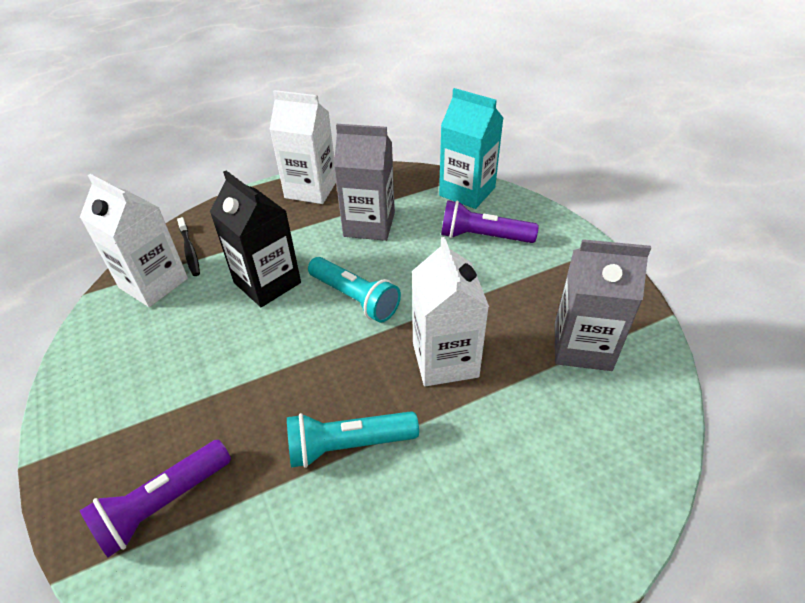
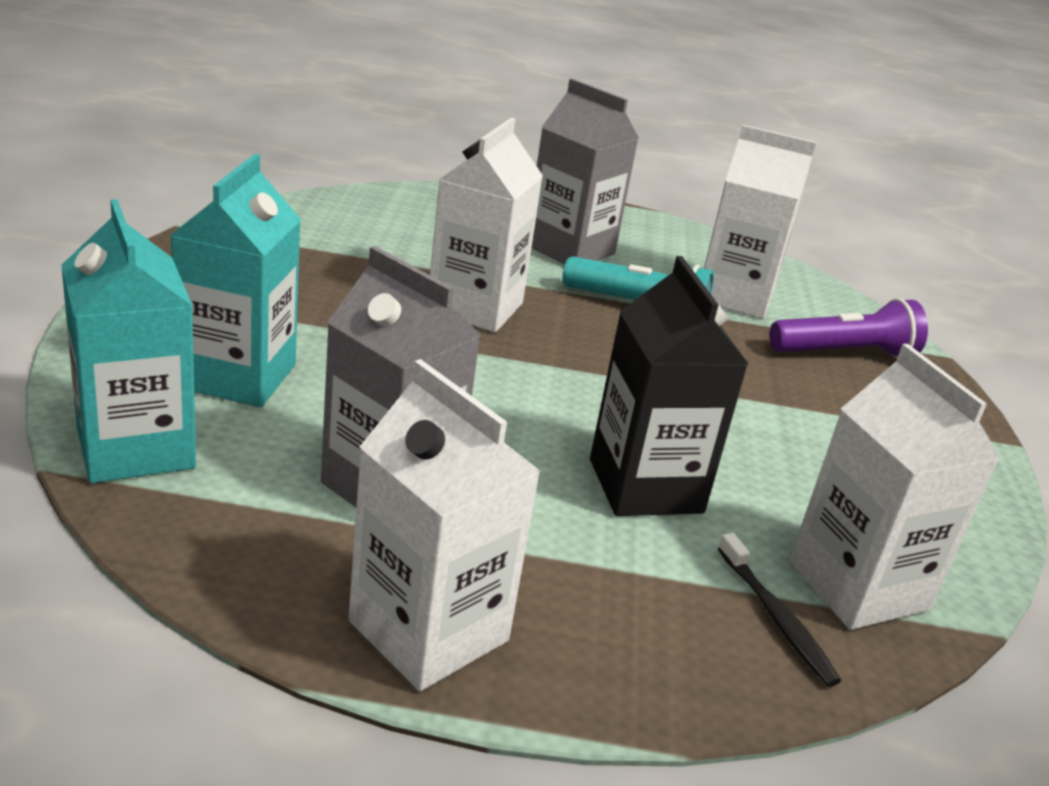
camera: 155 degrees left, 15 degrees down
(190, 251) = (776, 618): black toothbrush -> black toothbrush turned 150 degrees clockwise
(280, 534) = (735, 296): none -> white carton
(355, 298) = (523, 403): turquoise flashlight -> none
(483, 237) = (237, 376): purple flashlight -> turquoise carton
(582, 346) = (315, 252): grey carton -> grey carton (570, 249)

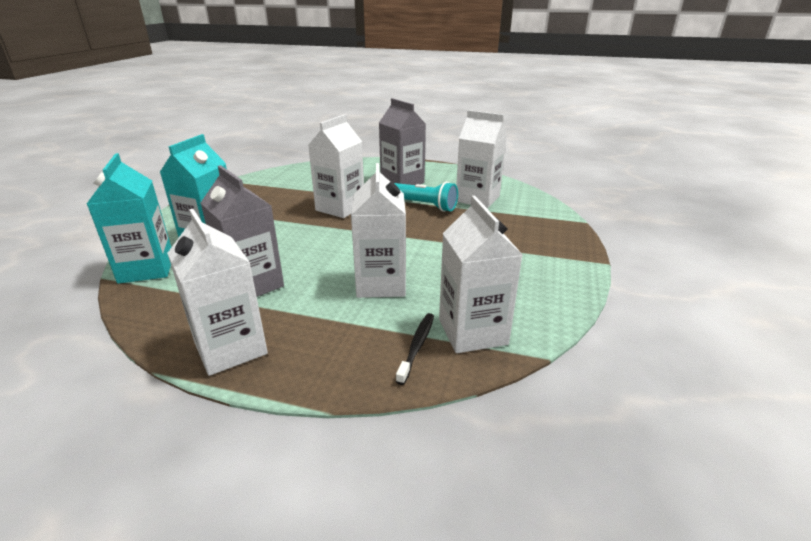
camera: 15 degrees right, 0 degrees up
(645, 486) = (381, 284): black carton -> white carton
(776, 618) = (417, 346): black toothbrush -> black toothbrush turned 150 degrees counterclockwise
(845, 353) = (525, 222): purple flashlight -> none

